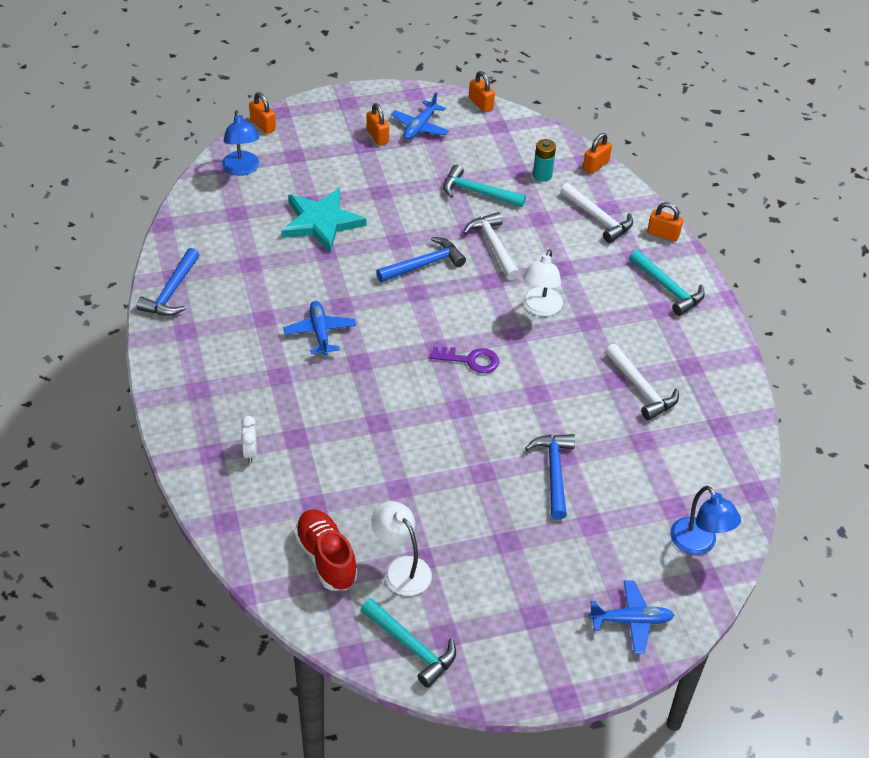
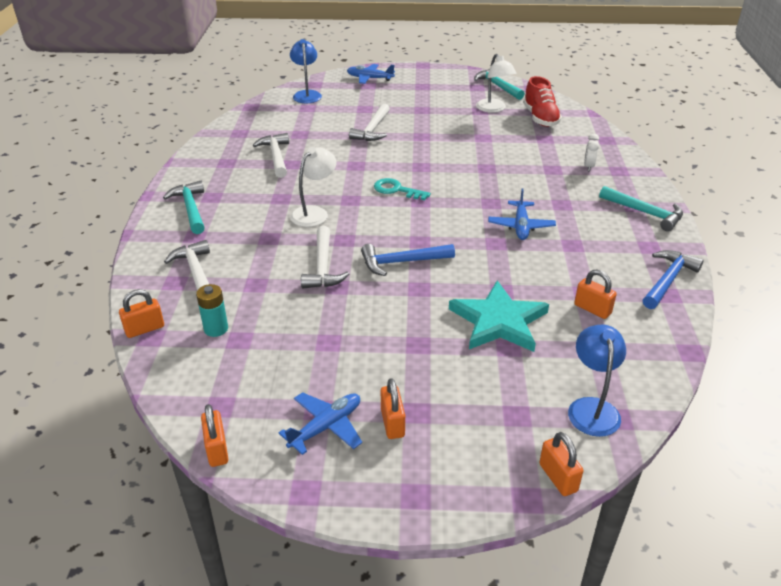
camera: 160 degrees left, 10 degrees down
(470, 360) = (396, 190): purple key -> turquoise key
(477, 192) = (304, 322): turquoise hammer -> turquoise hammer (645, 213)
(554, 472) = (372, 130): blue hammer -> white hammer
(663, 234) = (148, 249): orange padlock -> orange padlock (592, 309)

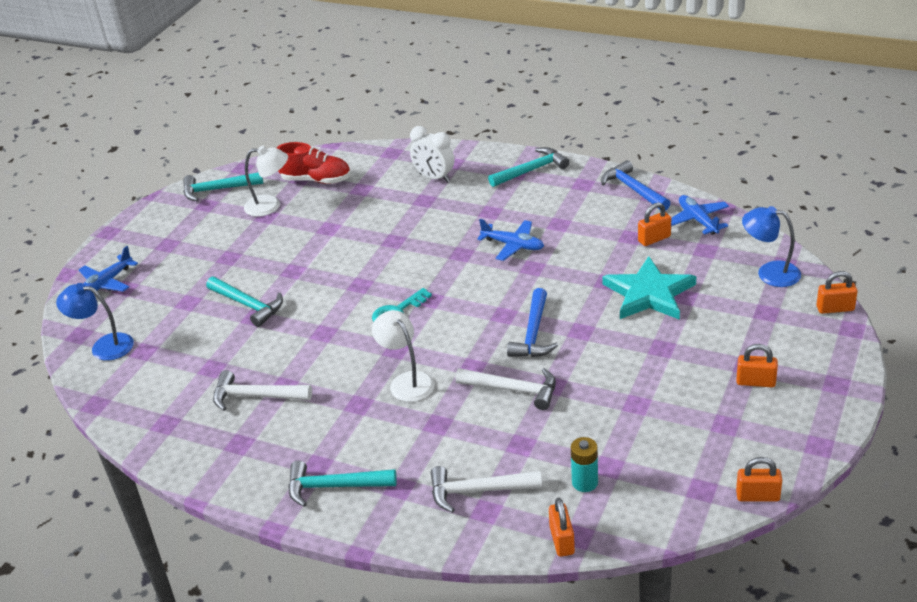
camera: 65 degrees left, 0 degrees up
(326, 427) = (749, 422): blue plane -> blue plane (698, 220)
(372, 130) = (248, 305): white hammer -> turquoise hammer
(588, 167) = (434, 178): white clock -> white clock, size x1.61

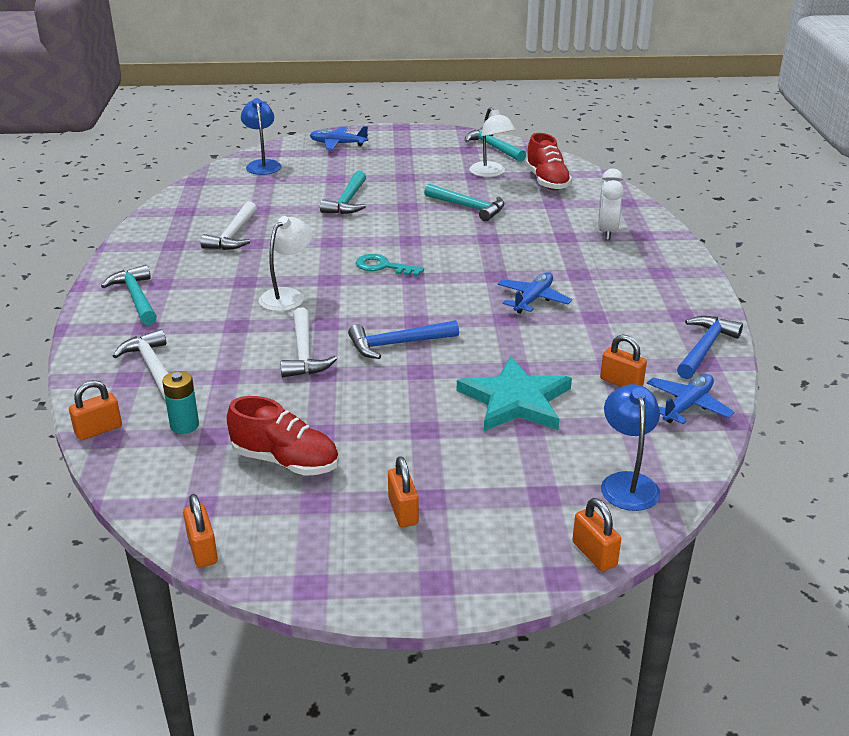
camera: 60 degrees right, 5 degrees down
(255, 396) = (233, 235): white hammer -> white hammer turned 150 degrees counterclockwise
(513, 245) = (533, 299): blue plane -> blue plane turned 150 degrees counterclockwise
(532, 170) = (675, 279): turquoise hammer -> turquoise hammer (469, 207)
(666, 430) = (285, 461): none -> red shoe

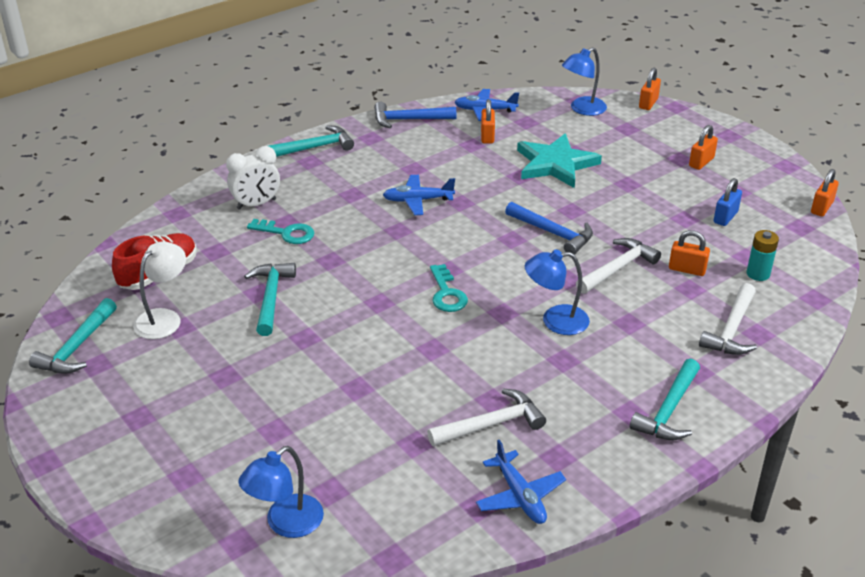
camera: 125 degrees left, 5 degrees up
(98, 430) = (816, 307): orange padlock -> orange padlock (687, 269)
(285, 461) = (725, 217): red shoe -> blue padlock
(287, 296) = (555, 321): white lamp -> blue lamp
(338, 144) = (156, 490): blue plane -> blue plane (520, 496)
(347, 201) = (331, 386): turquoise hammer -> turquoise hammer (315, 147)
(547, 232) = (286, 233): none -> turquoise key

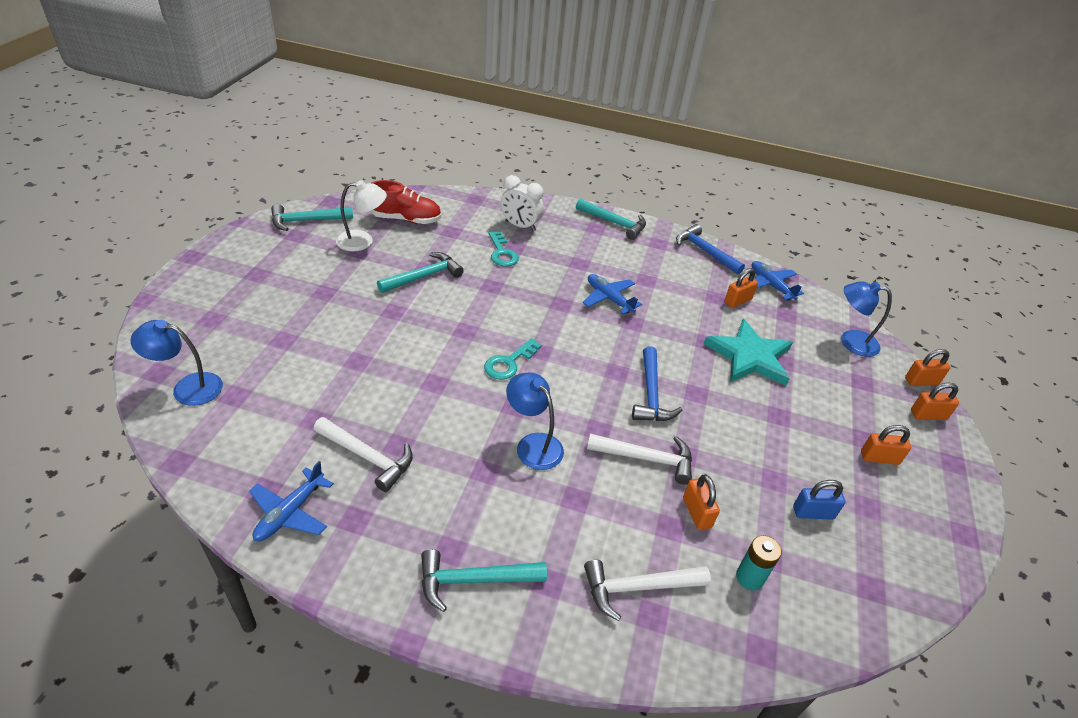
camera: 50 degrees right, 5 degrees up
(821, 208) = (929, 597): orange padlock -> orange padlock (928, 415)

